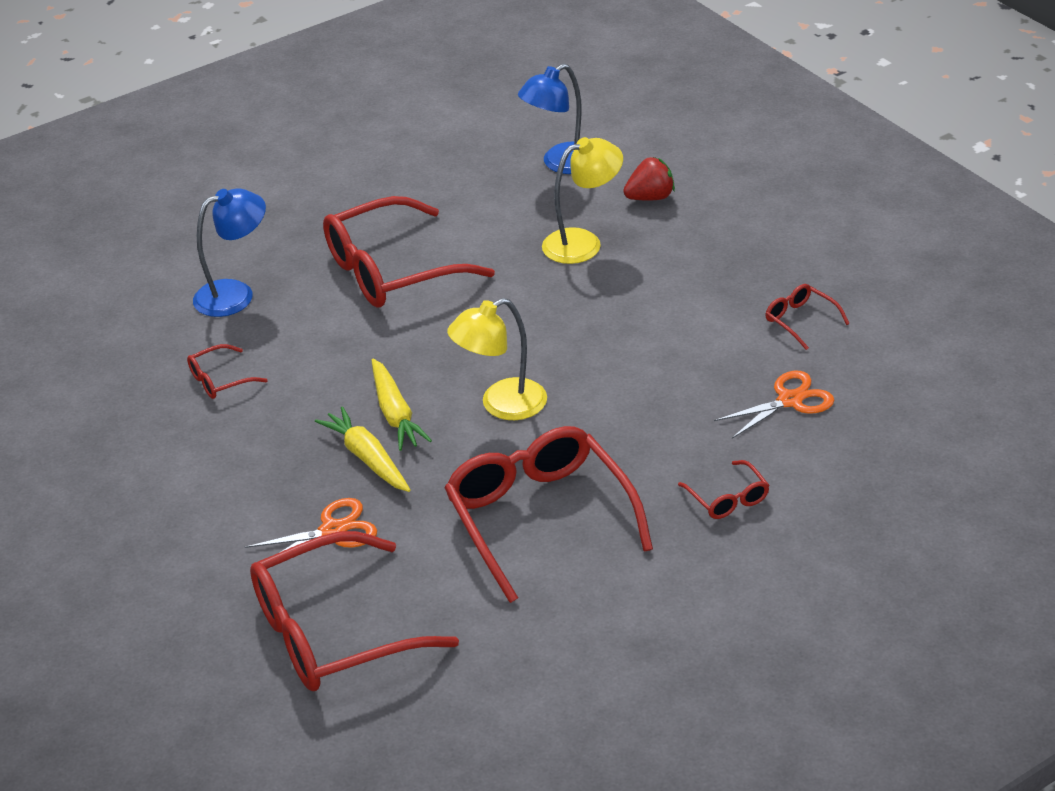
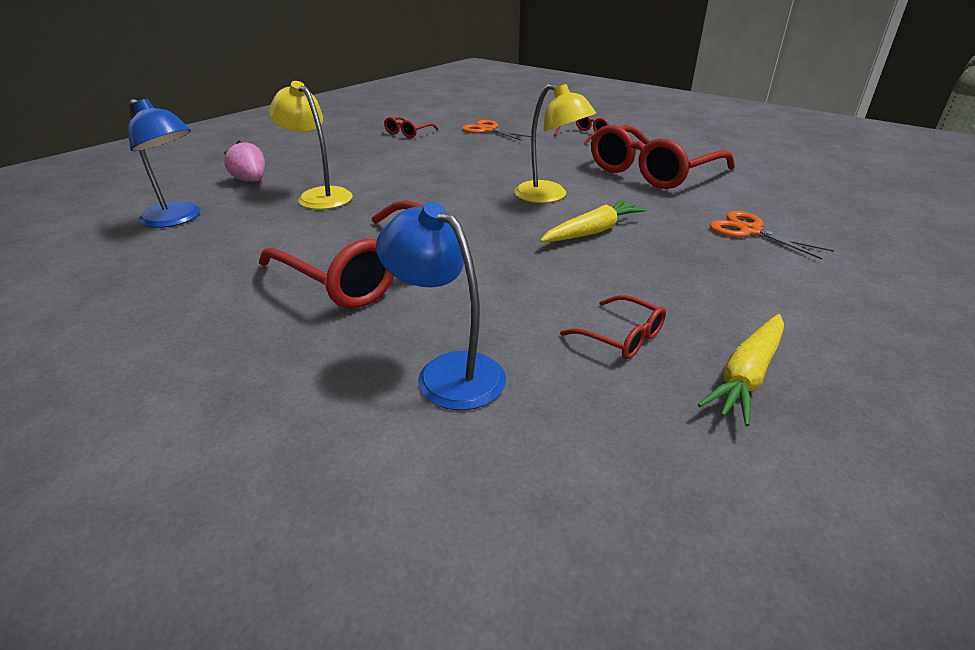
camera: 110 degrees left, 5 degrees down
(333, 632) = (836, 212): red glasses -> none
(367, 458) = (656, 233): yellow carrot -> yellow carrot (746, 375)
(650, 197) = (251, 181): red strawberry -> pink strawberry

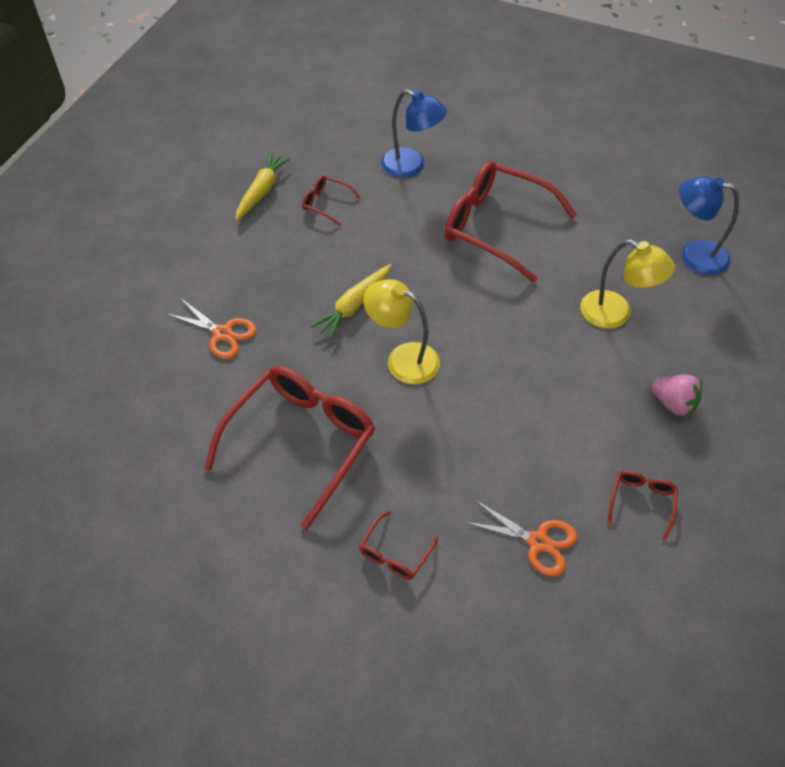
camera: 165 degrees right, 20 degrees up
(251, 181) = (705, 327): pink strawberry -> pink strawberry (673, 404)

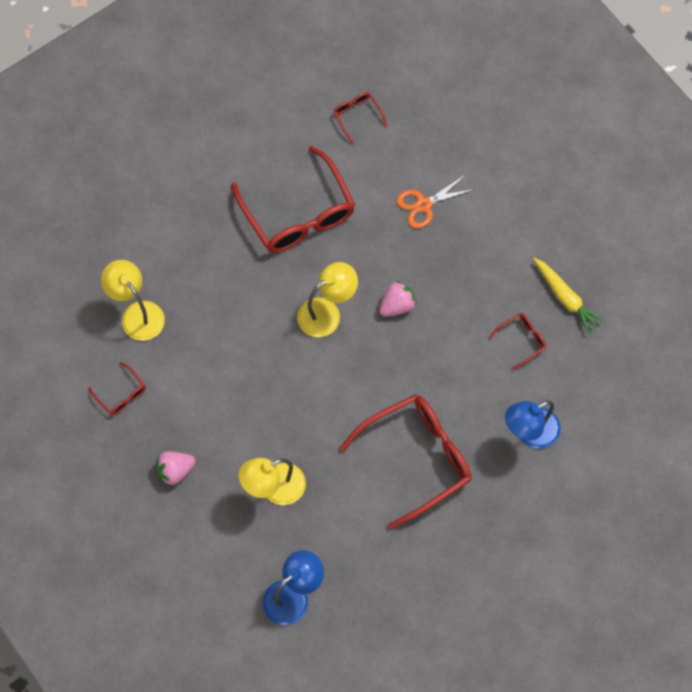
camera: 120 degrees right, 15 degrees up
(354, 306) = (397, 305): yellow carrot -> pink strawberry
(395, 553) = (184, 228): red glasses -> red glasses (357, 116)
(538, 542) = (137, 313): orange scissors -> yellow lamp

